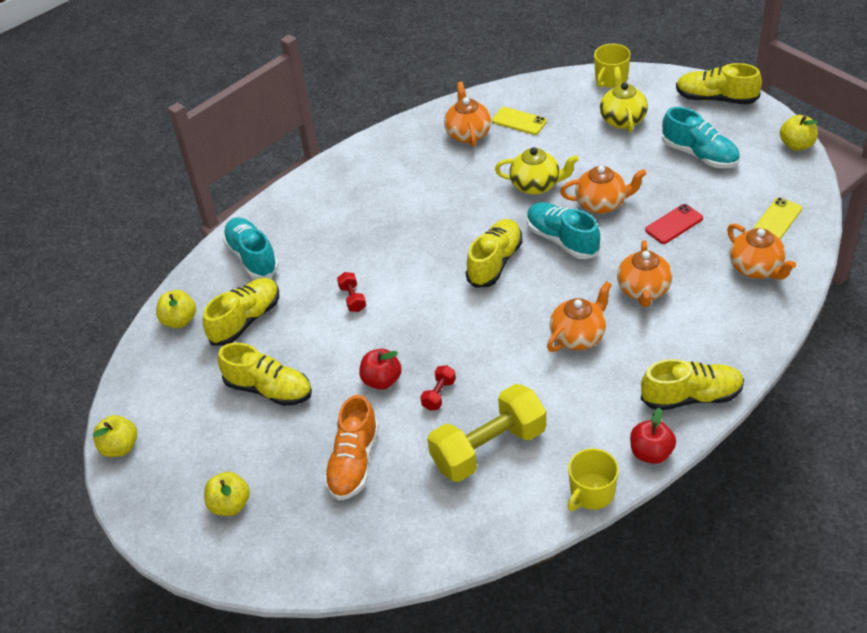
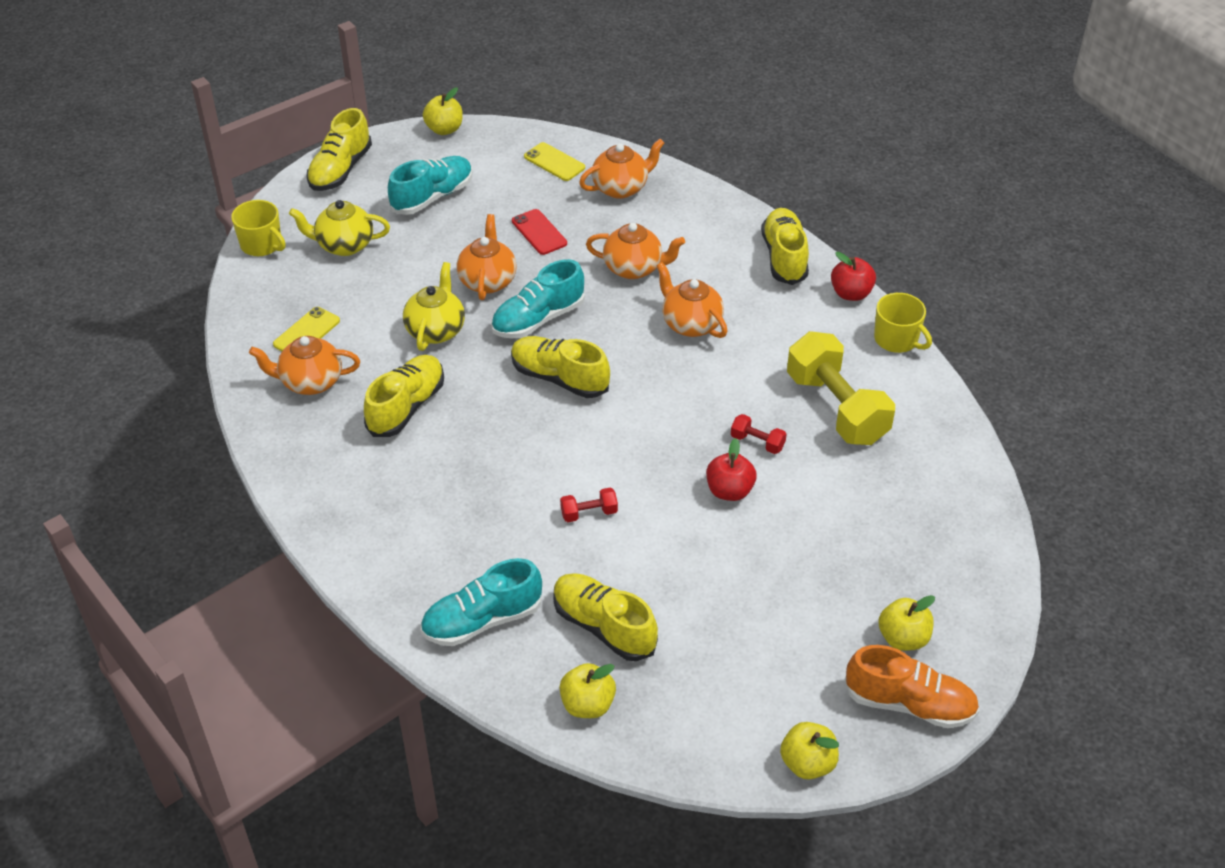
camera: 90 degrees left, 0 degrees up
(269, 389) = (728, 601): yellow shoe -> yellow shoe (406, 407)
(354, 462) = (848, 521): orange shoe -> orange shoe (909, 704)

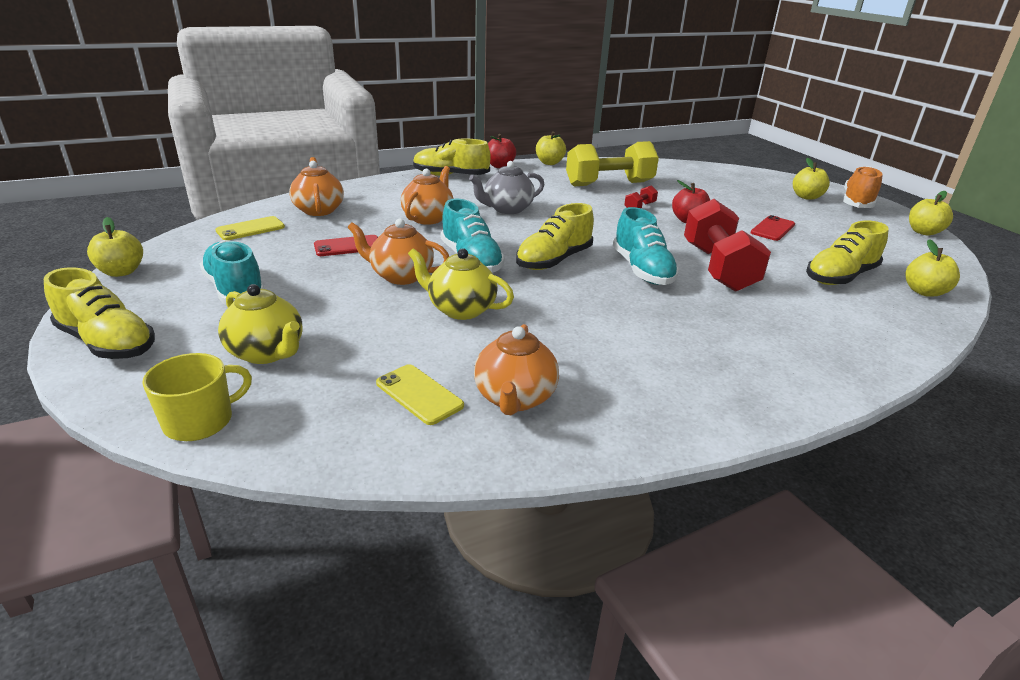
camera: 80 degrees left, 15 degrees down
(344, 245) = (267, 353): yellow teapot -> yellow teapot turned 60 degrees counterclockwise
(406, 407) = (574, 337): yellow shoe -> none
(482, 620) = (859, 325): turquoise shoe -> turquoise shoe (642, 270)
(589, 513) = (718, 268): red dumbbell -> red dumbbell, size x2.38
(690, 324) = (507, 209): orange teapot -> grey teapot
(739, 578) = (772, 229): none -> red phone
(897, 339) = (549, 163): yellow mug -> yellow apple

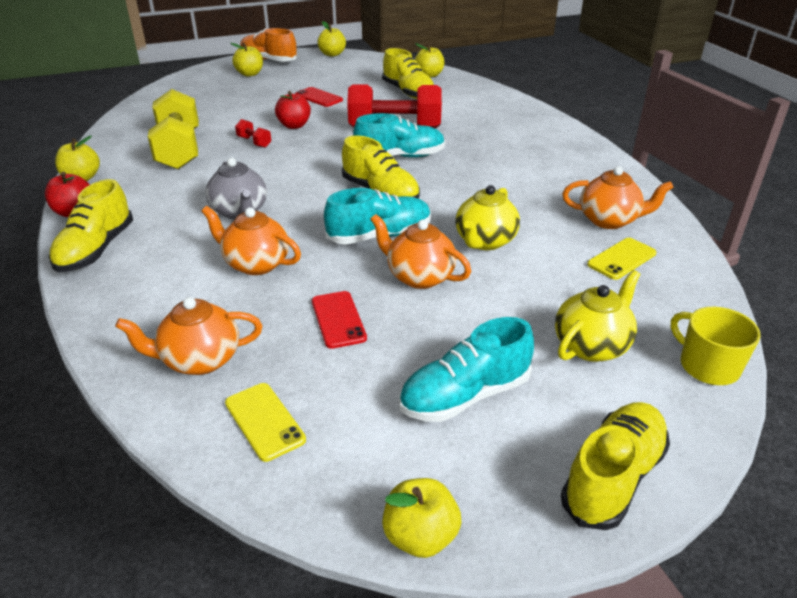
camera: 85 degrees left, 5 degrees up
(400, 276) = (419, 277): orange teapot -> orange teapot turned 105 degrees clockwise

